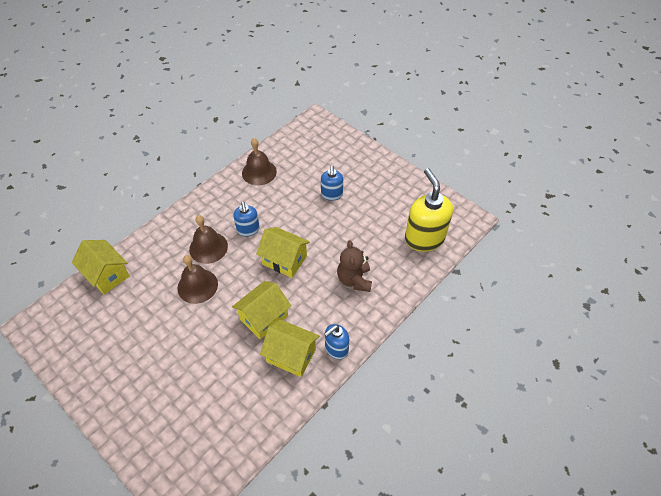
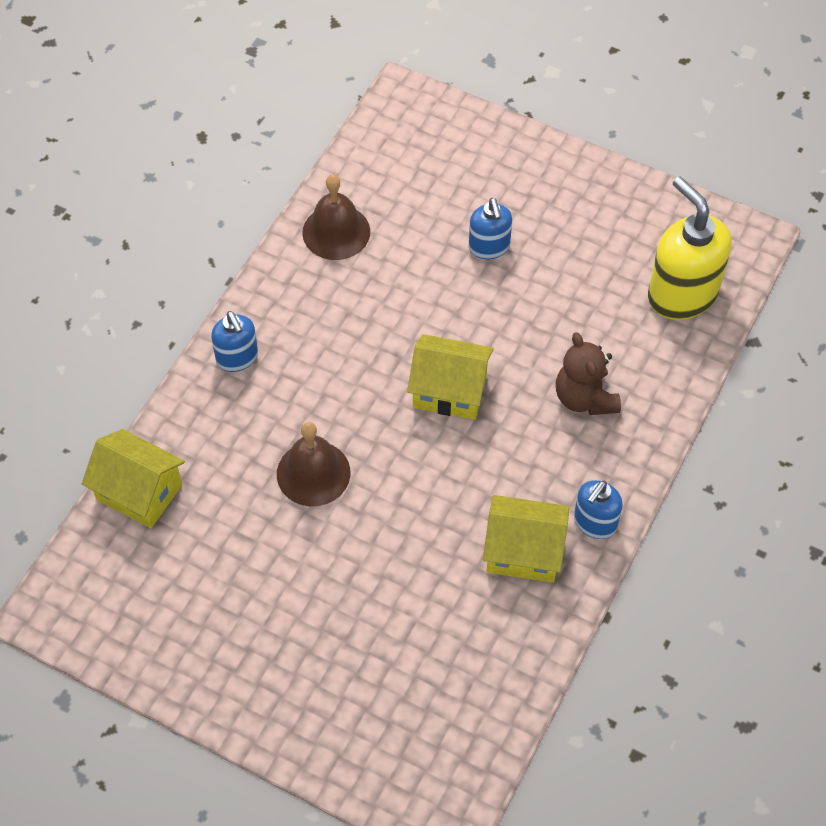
camera: 15 degrees left, 5 degrees up
(208, 247) = (302, 399): brown bell -> none
(248, 230) = (361, 349): blue soap dispenser -> blue soap dispenser (237, 358)
(264, 317) = (453, 500): yellow house -> none

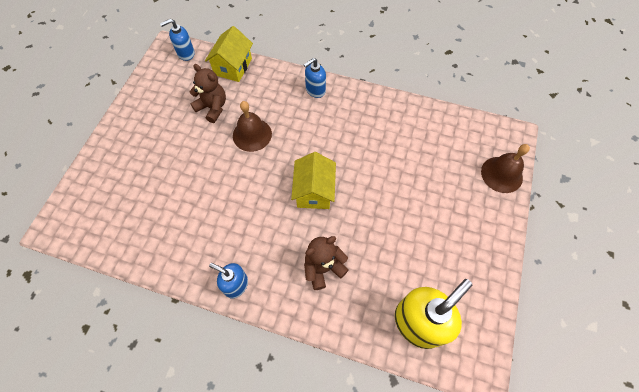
camera: 80 degrees right, 5 degrees up
(234, 535) = (212, 108): none -> brown teddy bear
(336, 232) = (406, 119): brown bell -> brown bell (501, 174)
(489, 247) = (420, 198): blue soap dispenser -> blue soap dispenser (185, 53)
(523, 551) = (213, 246): yellow house -> none

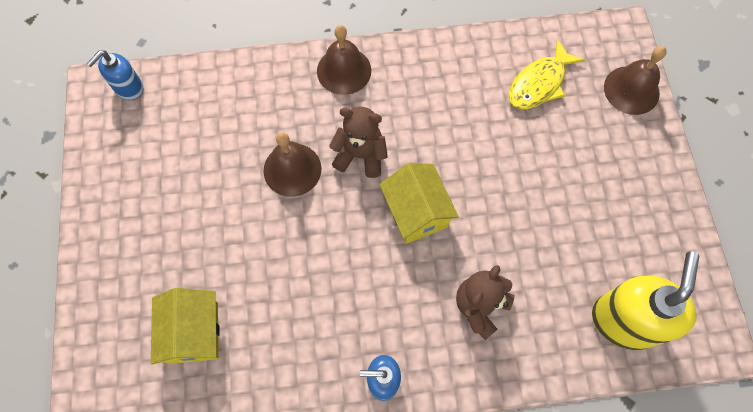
camera: 25 degrees left, 5 degrees up
(212, 108) = (215, 153): brown teddy bear -> brown teddy bear (360, 155)
(233, 67) = (210, 81): yellow house -> yellow house (194, 332)
(315, 90) = (344, 70): blue soap dispenser -> brown bell
(438, 145) = (539, 83): none -> yellow fish

